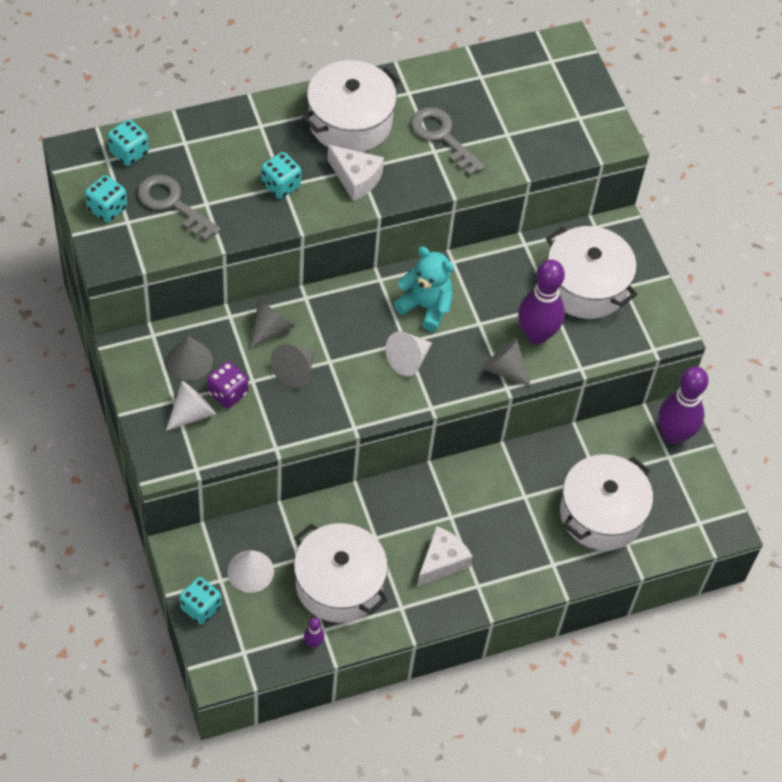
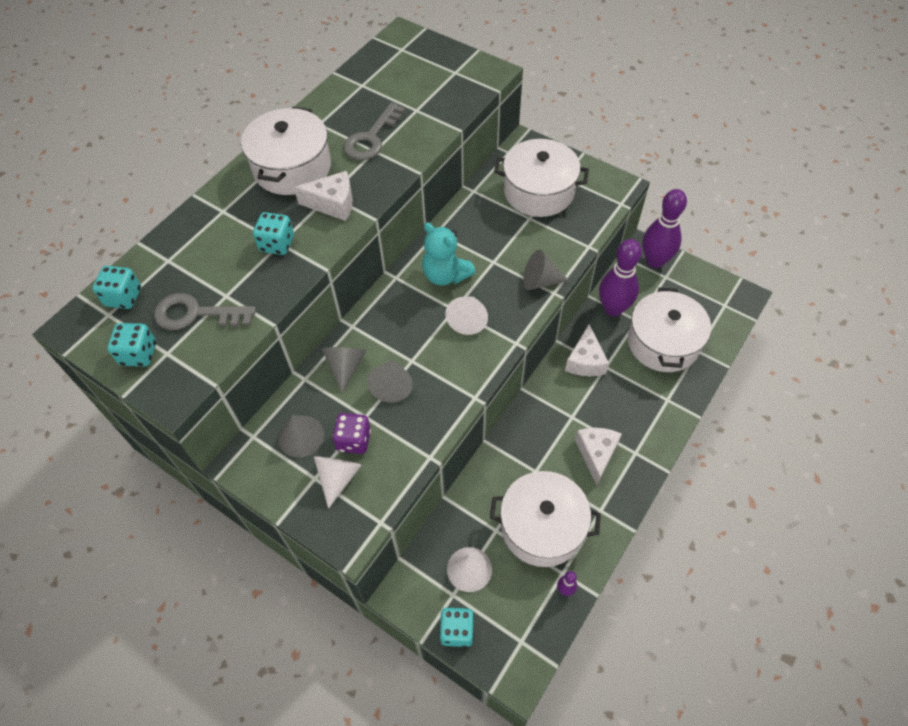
camera: 30 degrees left, 0 degrees up
(425, 307) = (445, 275): turquoise teddy bear -> turquoise teddy bear turned 135 degrees counterclockwise
(442, 137) = (371, 138): grey key -> grey key turned 75 degrees counterclockwise
(510, 478) = (585, 361): none -> white cheese
(536, 335) = (538, 244): purple bowling pin -> purple bowling pin (613, 308)

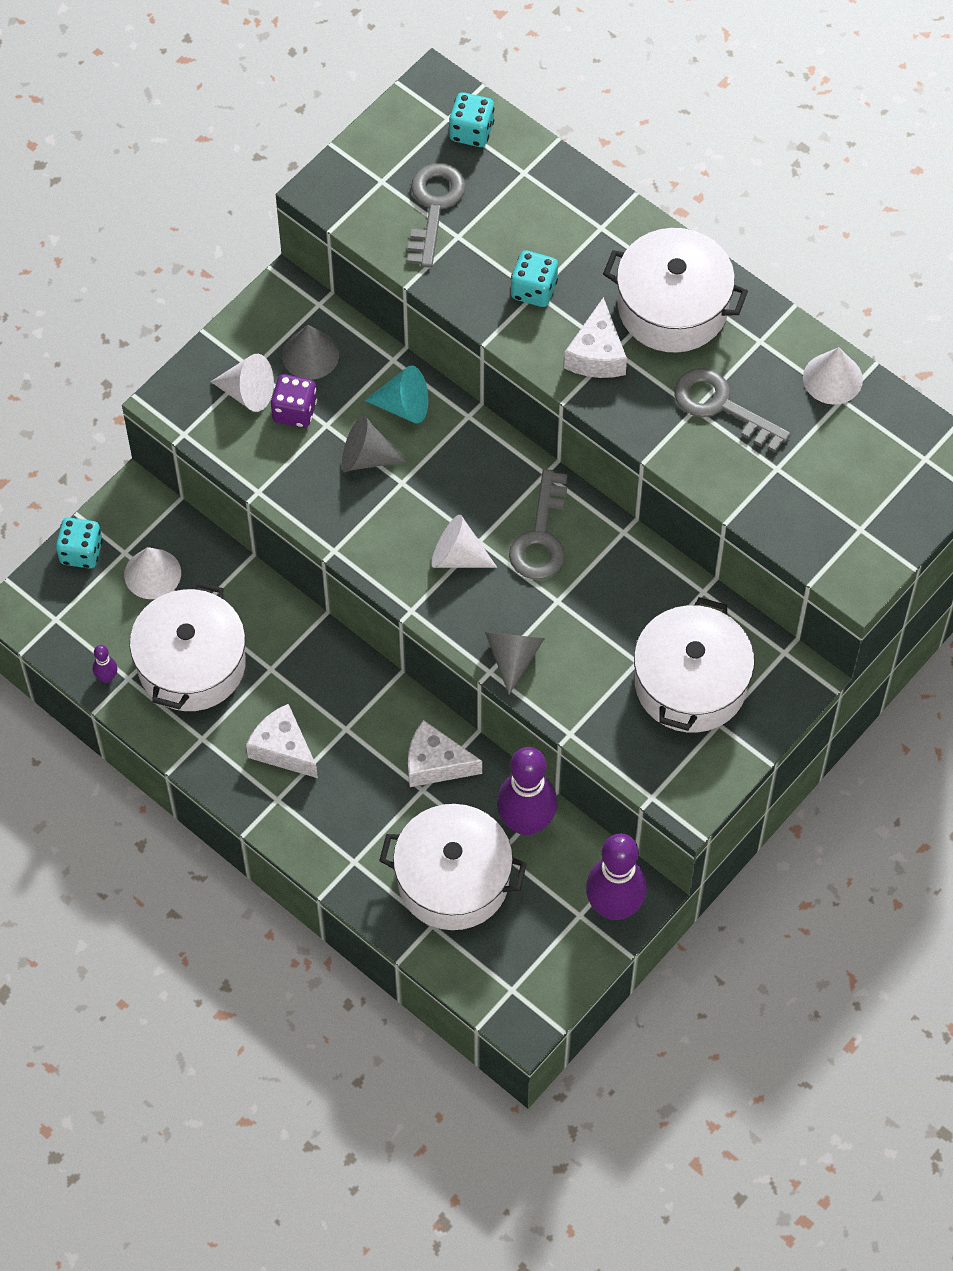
camera: 95 degrees right, 5 degrees up
(139, 354) = (385, 154): turquoise dice -> none
(345, 367) = (403, 406): grey cone -> turquoise cone
(346, 89) = (832, 378): none -> white cone
(445, 275) = (540, 536): turquoise teddy bear -> grey key
(596, 454) = (283, 749): white cheese -> white cheese turned 150 degrees counterclockwise

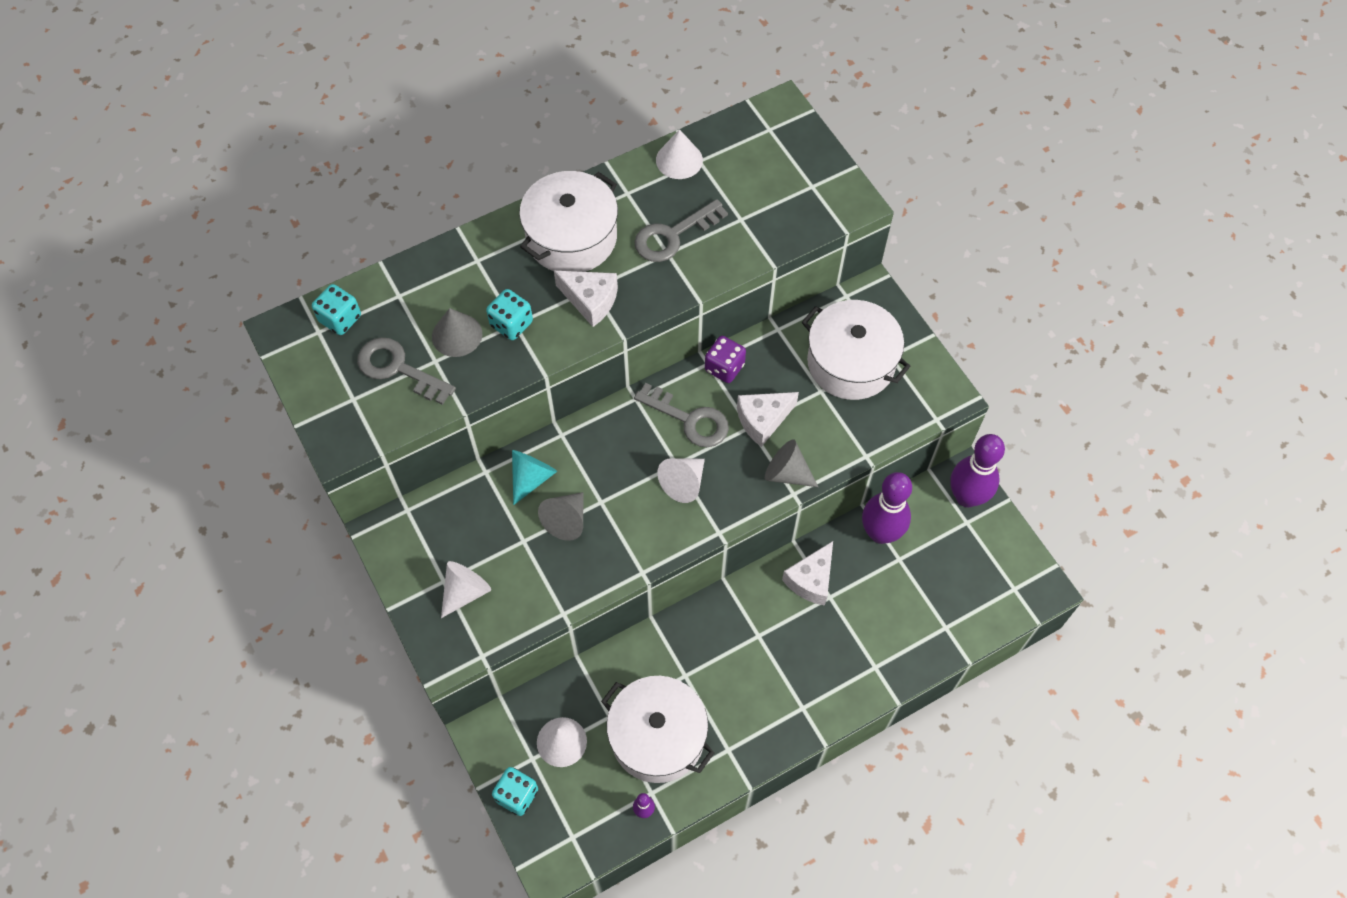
camera: 70 degrees left, 0 degrees up
(283, 749) = (760, 689): white cheese -> white cheese (763, 420)
(294, 411) = (499, 560): purple dice -> purple dice (724, 367)
(310, 355) = (452, 531): grey cone -> grey cone (457, 335)
(453, 880) = (912, 600): white pot -> none

